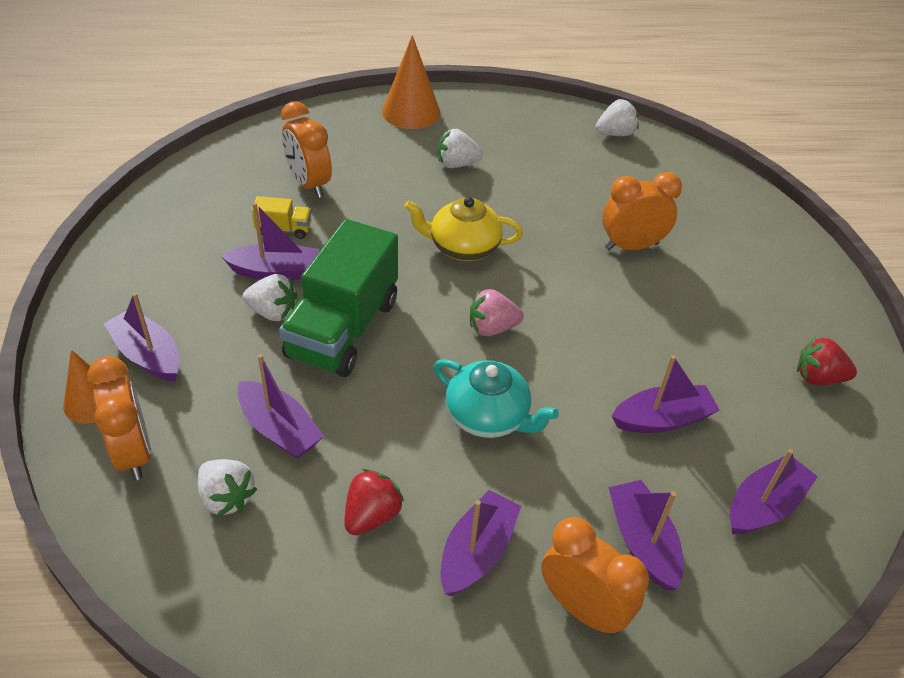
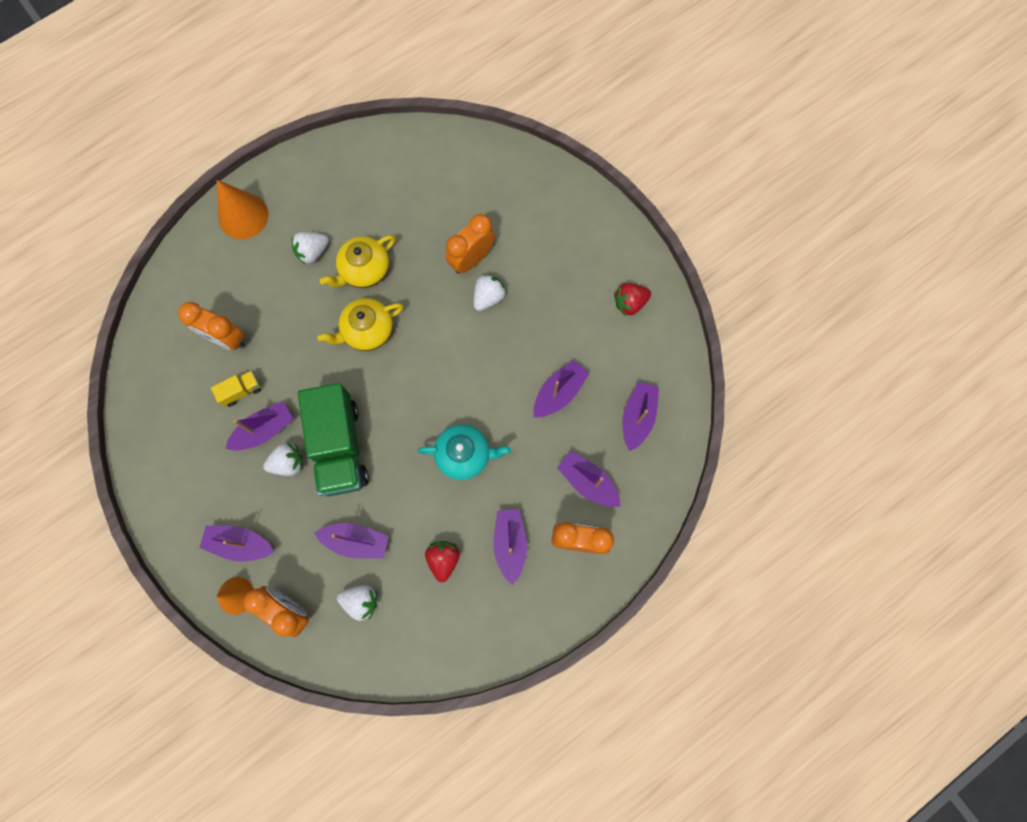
camera: 30 degrees left, 30 degrees up
(492, 328) = (426, 387): pink strawberry -> none
(501, 200) = (364, 270): none -> yellow teapot
(615, 134) = (402, 146): white strawberry -> white strawberry (488, 297)

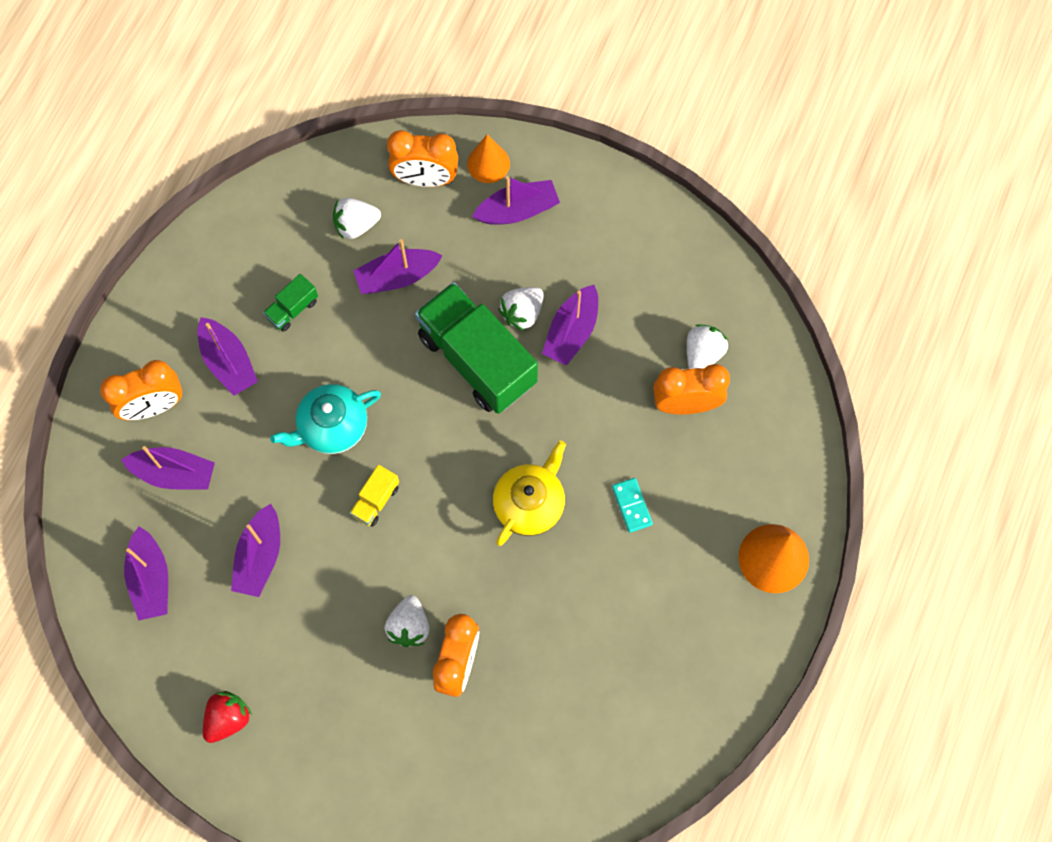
camera: 150 degrees right, 5 degrees down
(241, 391) = (626, 358): yellow truck -> yellow truck (375, 500)
(305, 294) = (631, 506): none -> turquoise domino
(312, 252) = (658, 561): white strawberry -> white strawberry (703, 353)
(364, 270) = (581, 575): yellow teapot -> none
(443, 559) = (292, 309): red strawberry -> green truck

